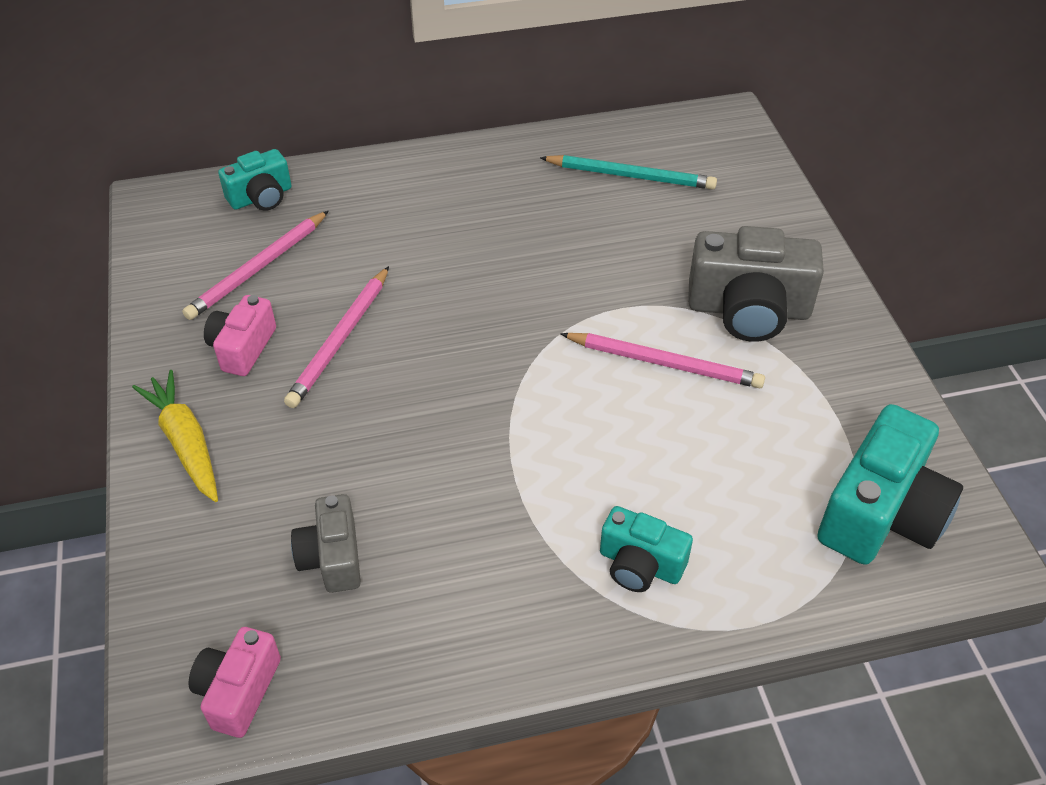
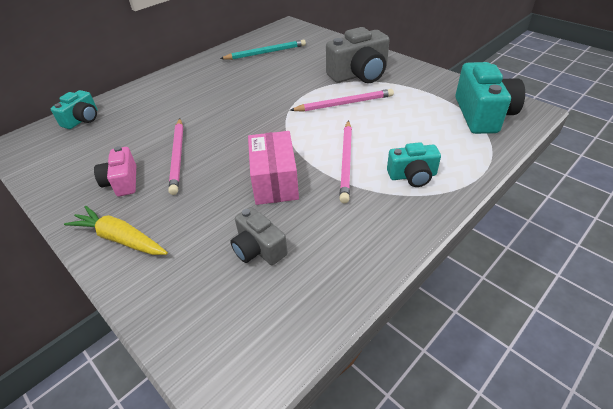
camera: 30 degrees left, 5 degrees down
(238, 691) = (262, 346): pink camera -> none
(258, 268) = (104, 147): pink pencil -> pink pencil (346, 161)
(436, 459) = (274, 181): none -> pink box

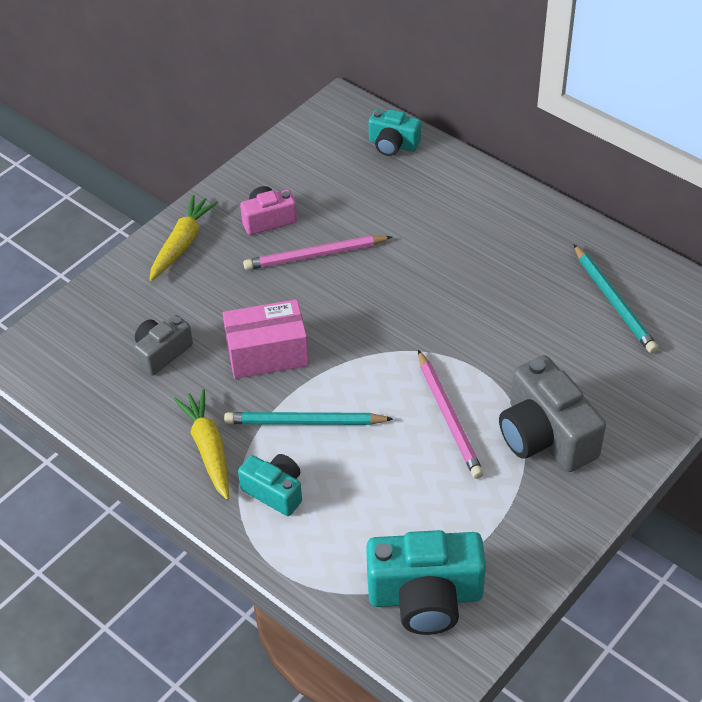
camera: 85 degrees right, 5 degrees up
(346, 161) = (305, 422): pink pencil -> turquoise pencil
(373, 213) = (208, 449): none -> yellow carrot
(412, 176) = (275, 491): turquoise camera -> turquoise camera turned 135 degrees clockwise

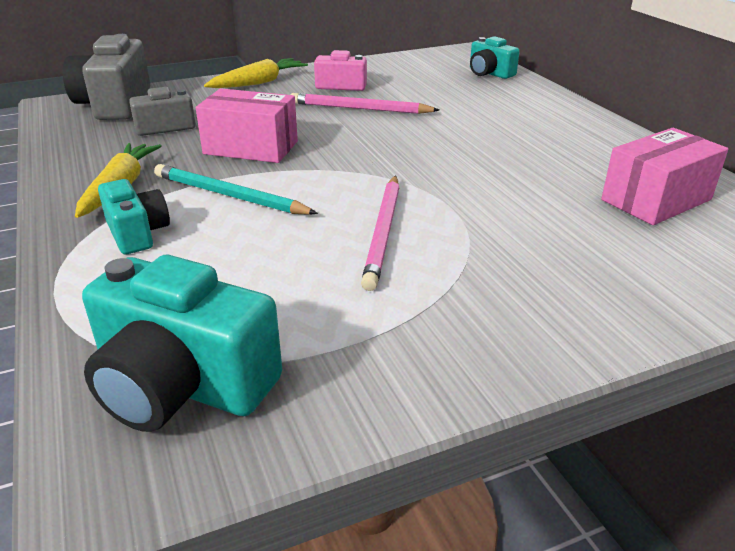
camera: 25 degrees right, 15 degrees down
(545, 435) = (489, 280): grey camera -> grey camera (115, 104)
(614, 301) = (656, 200): turquoise pencil -> pink box

